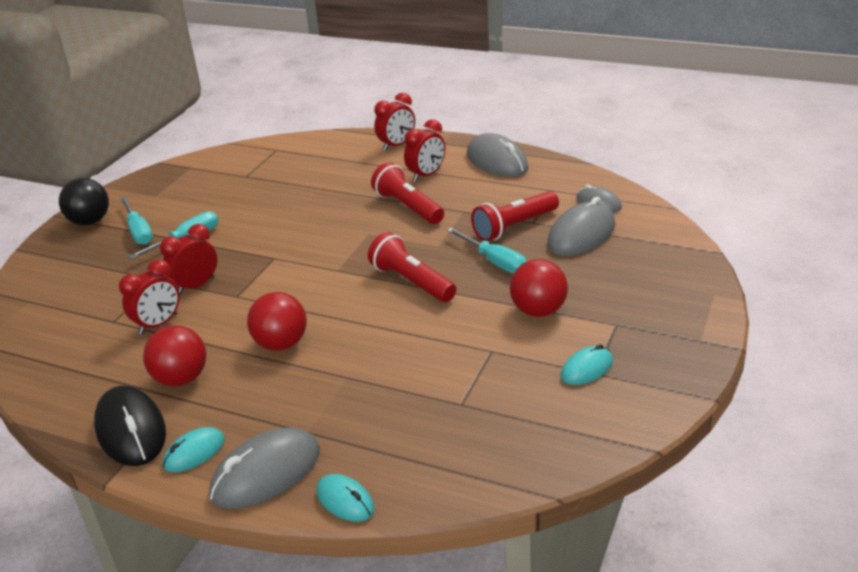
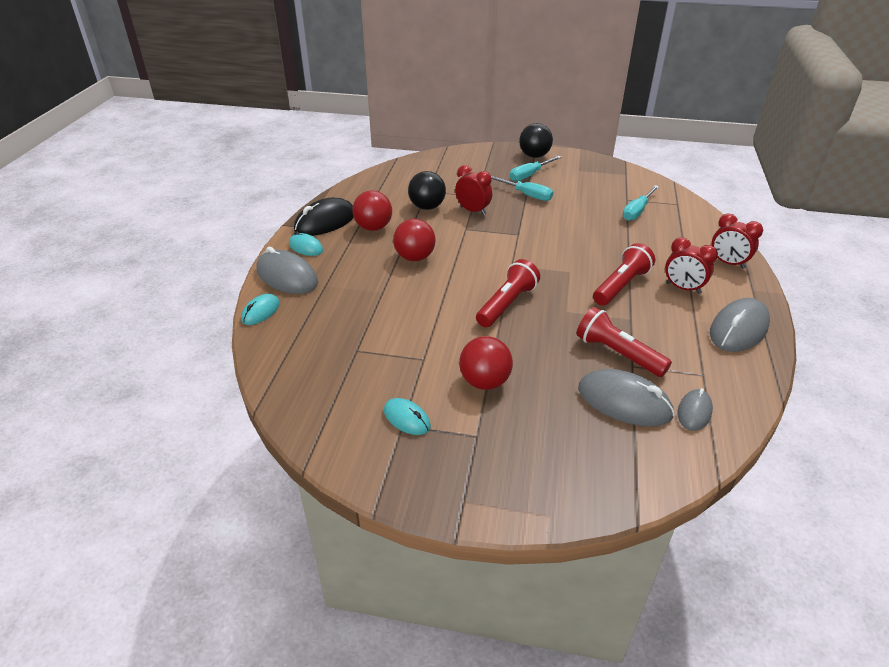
camera: 75 degrees right, 5 degrees up
(158, 324) = (427, 207): red clock -> black ball
(494, 261) = (553, 347): turquoise screwdriver -> turquoise screwdriver (637, 211)

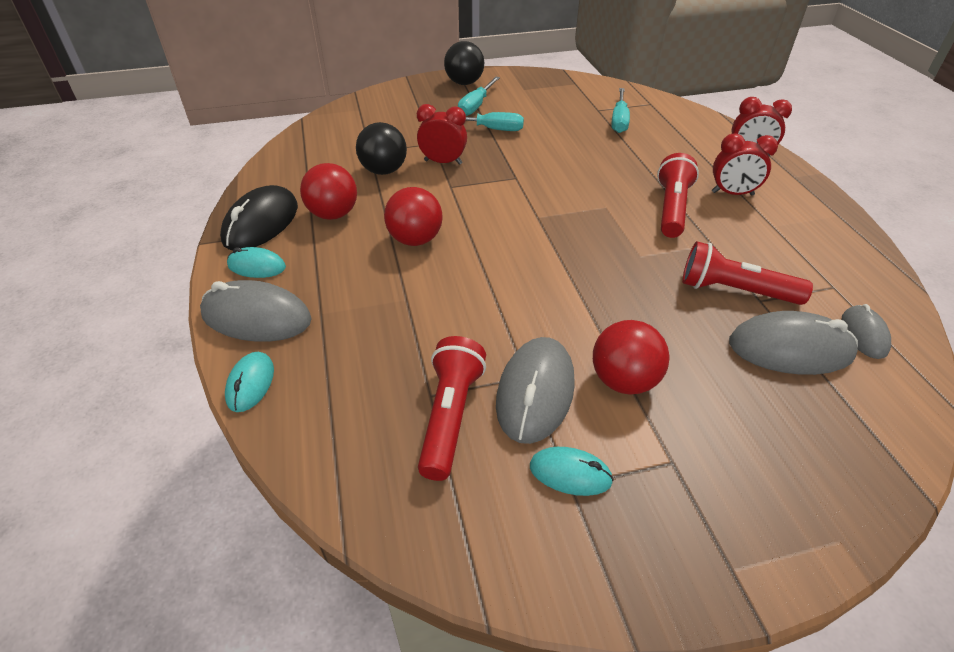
camera: 25 degrees left, 5 degrees up
(507, 304) = (570, 268): red flashlight -> red flashlight (450, 416)
(738, 329) = (819, 223): grey mouse -> grey mouse (535, 392)

